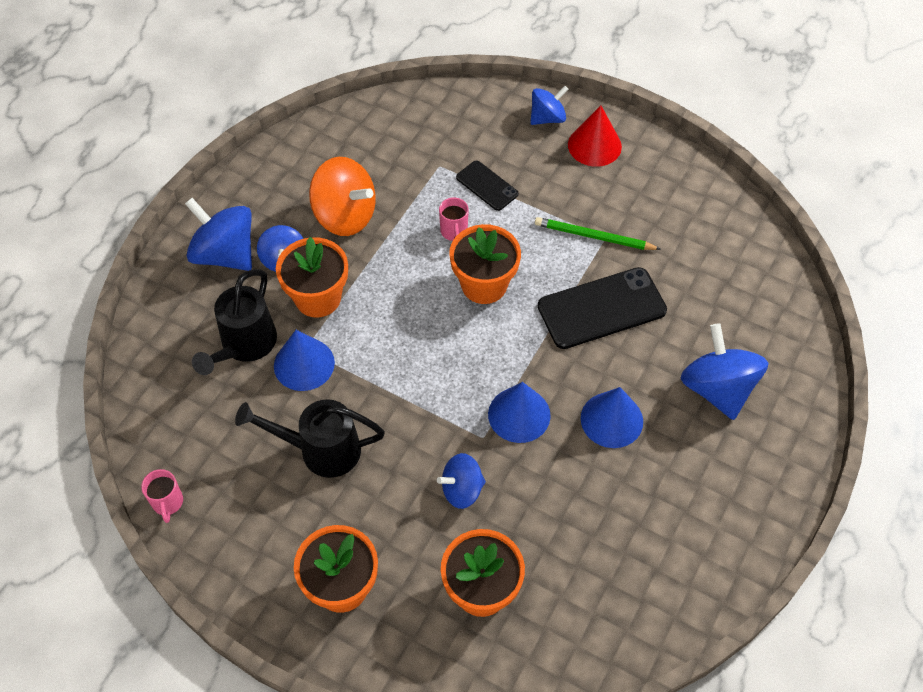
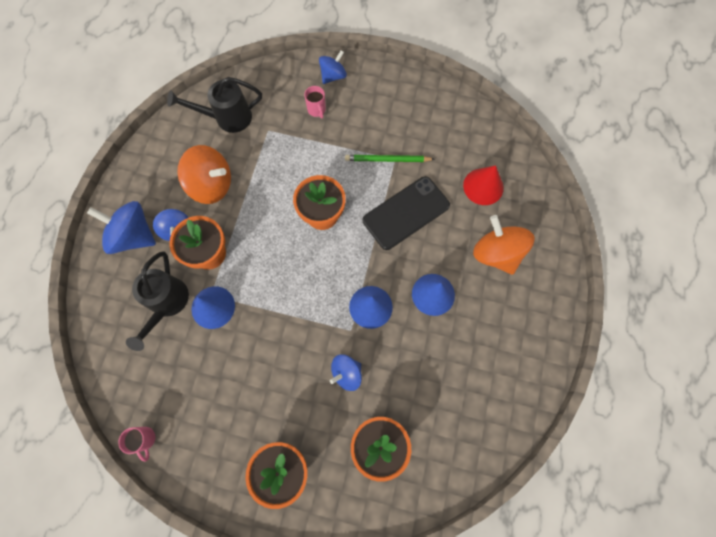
camera: 15 degrees left, 15 degrees up
(321, 450) = (242, 369): black watering can -> black watering can (227, 118)
(454, 232) = (291, 179): pink mug -> pink mug (317, 110)
(487, 186) = (305, 138): black phone -> none
(594, 145) = (370, 90): red cone -> red cone (483, 186)
(717, 388) = (496, 253): blue spinning top -> orange spinning top

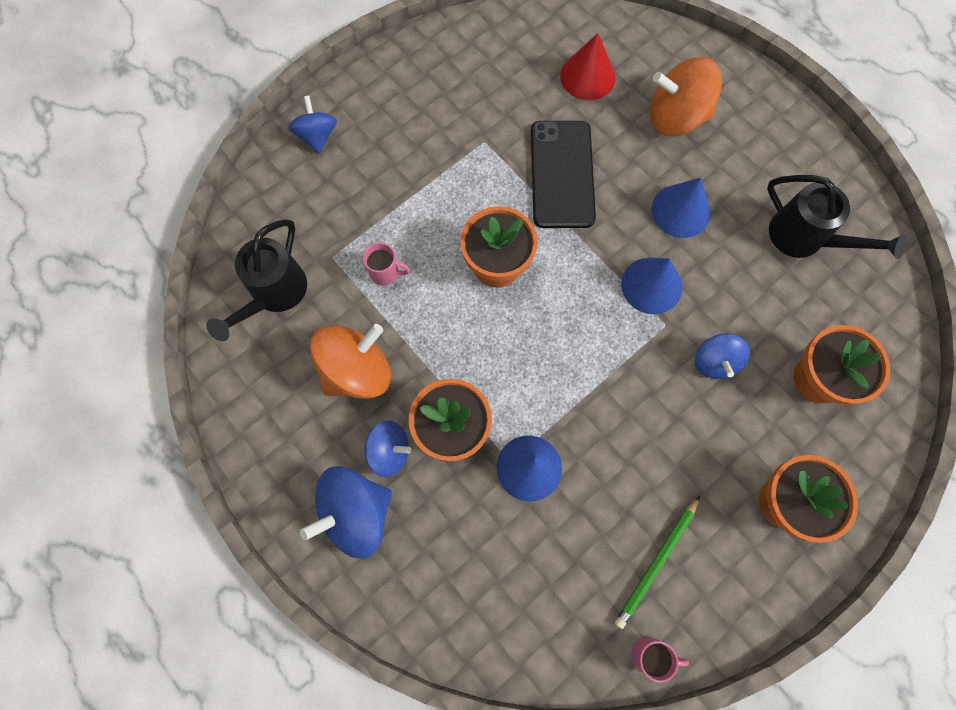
camera: 55 degrees left, 0 degrees up
(167, 303) = (484, 523): black watering can -> black watering can (804, 238)
(317, 110) = (350, 184): pink mug -> pink mug (385, 273)
(387, 160) = (479, 150): green pencil -> green pencil (656, 563)

